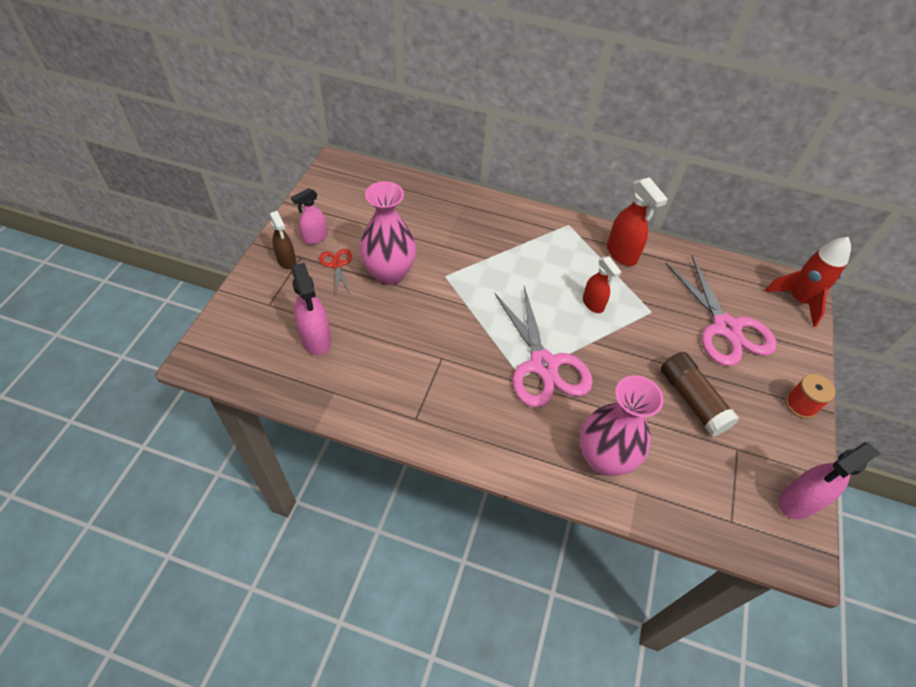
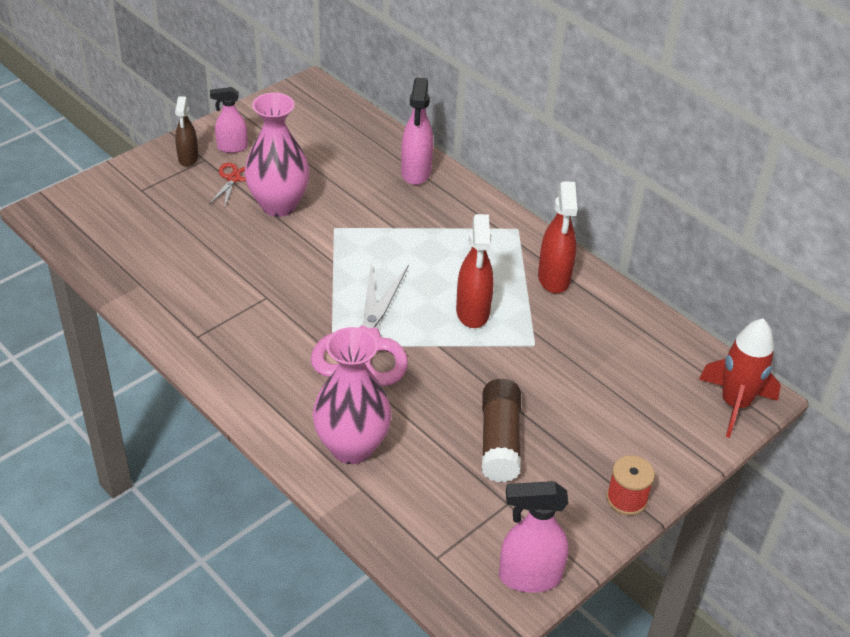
camera: 30 degrees right, 10 degrees down
(316, 339) = (160, 235): pink spray bottle -> pink spray bottle (416, 172)
(593, 304) = (472, 312): red spray bottle -> red spray bottle, size x1.51
(725, 327) = (610, 394): pink scissors -> none

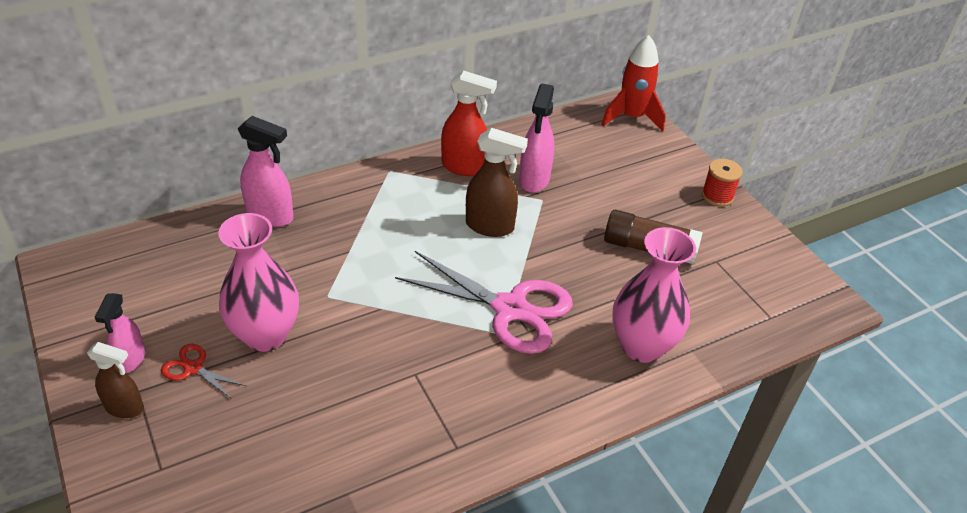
camera: 75 degrees left, 0 degrees up
(472, 312) = (490, 226): red spray bottle -> brown spray bottle
(529, 577) = (790, 267): pink spray bottle -> pink spray bottle (534, 180)

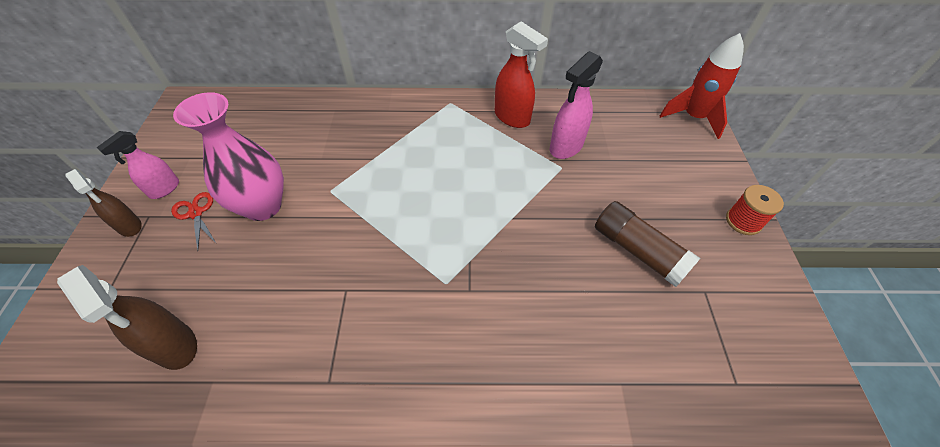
camera: 30 degrees right, 10 degrees up
(271, 216) = (339, 111): pink spray bottle -> none
(490, 226) = (500, 176): brown spray bottle -> brown spray bottle (176, 346)
(510, 308) = (467, 261): pink scissors -> none
(642, 346) = (570, 355): pink vase -> none

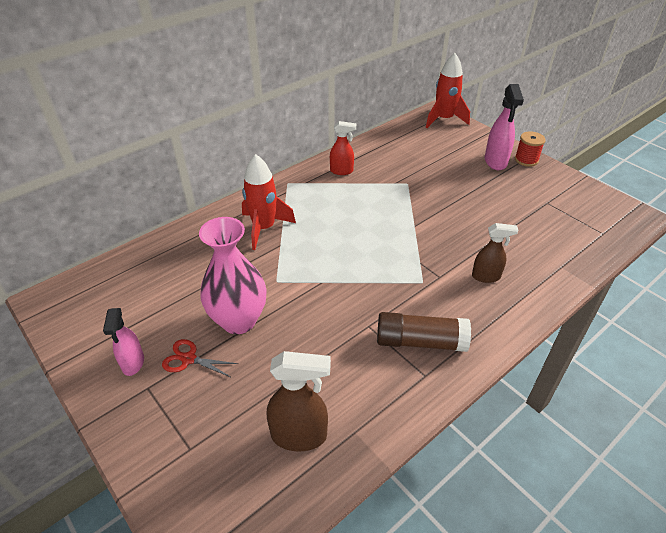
camera: 40 degrees left, 10 degrees down
(130, 226) = (141, 404): brown spray bottle -> brown spray bottle (486, 276)
(380, 135) = (264, 228): none -> red rocket
(512, 118) = (342, 171): red spray bottle -> red spray bottle, size x0.66
(565, 147) = (395, 171): pink spray bottle -> pink spray bottle (495, 162)
(638, 251) = (497, 202): brown glue stick -> brown glue stick (420, 341)

